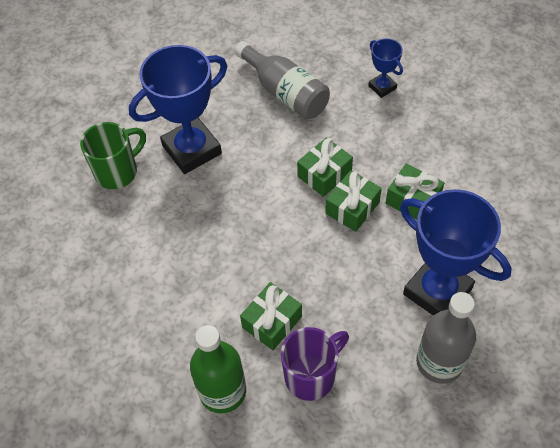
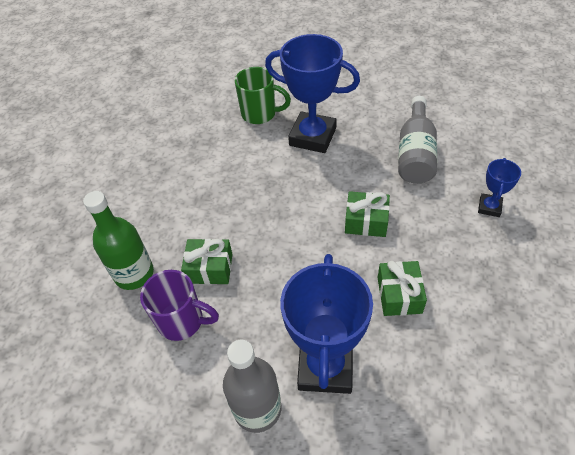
camera: 55 degrees right, 5 degrees down
(352, 208) = (352, 258): green gift -> none

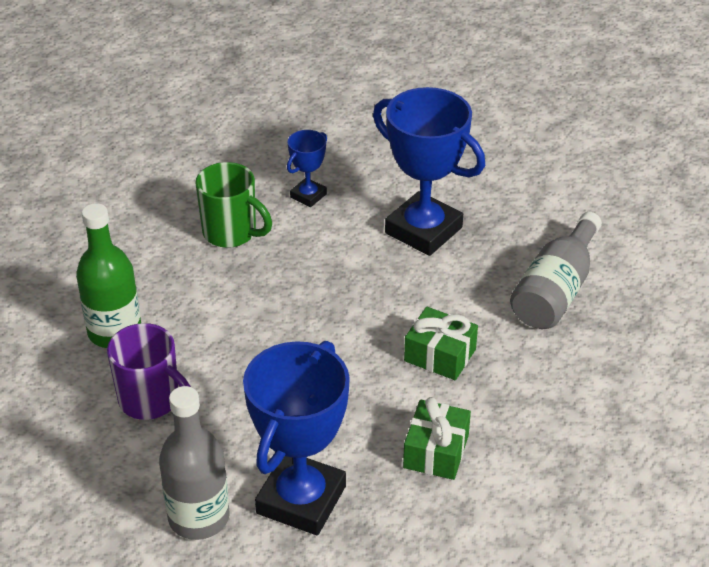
camera: 15 degrees right, 10 degrees down
(210, 268) = (210, 352): green gift -> none
(260, 114) = (365, 181): green mug -> green mug (231, 233)
(489, 207) = (619, 385): blue trophy -> blue trophy (308, 195)

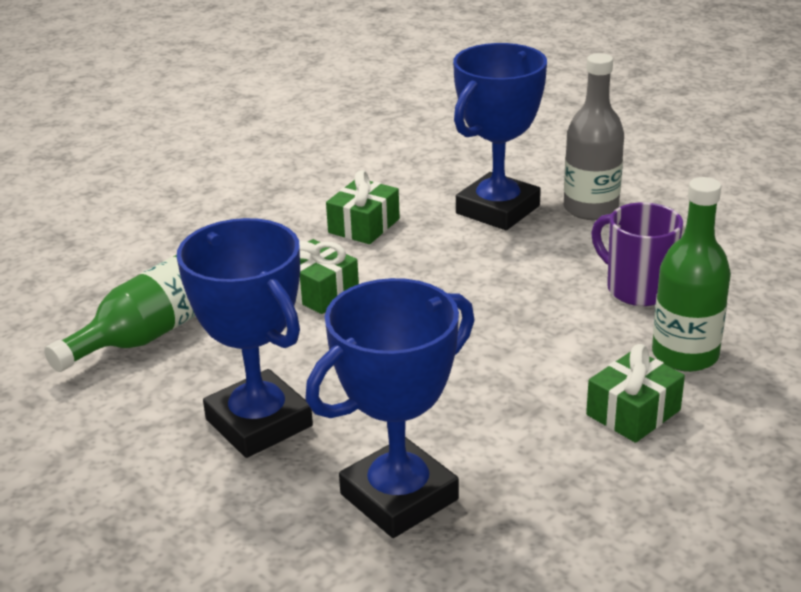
camera: 165 degrees left, 10 degrees down
(158, 275) = (633, 412): none -> green gift
(231, 233) = (526, 455): green mug -> none
(308, 195) = (399, 497): blue trophy -> blue trophy, size x2.07
(556, 290) = (149, 334): grey bottle -> green bottle

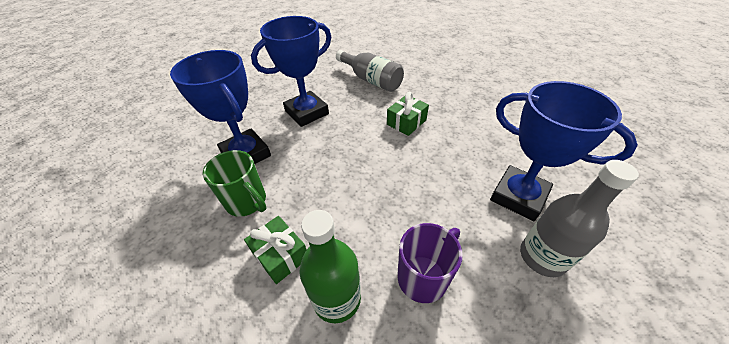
camera: 90 degrees right, 15 degrees up
(149, 334) = (371, 80): green bottle -> grey bottle
(364, 226) = (477, 135): green gift -> none
(532, 469) = (247, 202): none -> green mug

